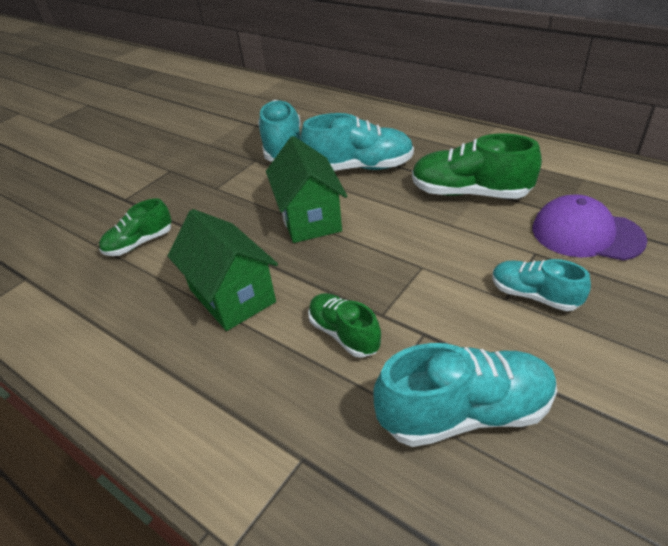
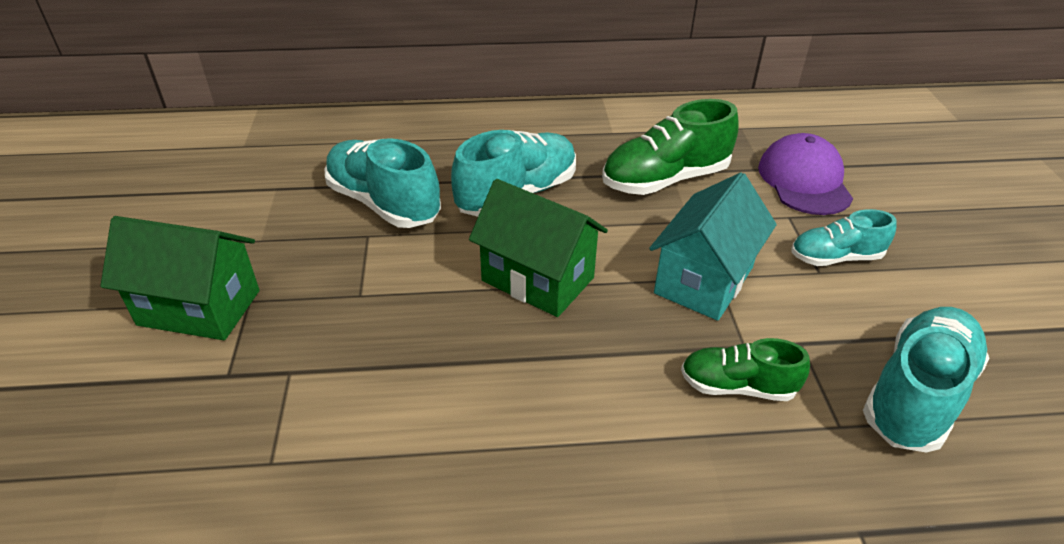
camera: 45 degrees left, 0 degrees up
(139, 243) = (347, 423): green shoe -> none
(232, 296) = (570, 417): green house -> green house (199, 307)
(409, 264) = (704, 280): none -> turquoise house
(586, 234) = (804, 180): purple cap -> purple cap turned 105 degrees clockwise

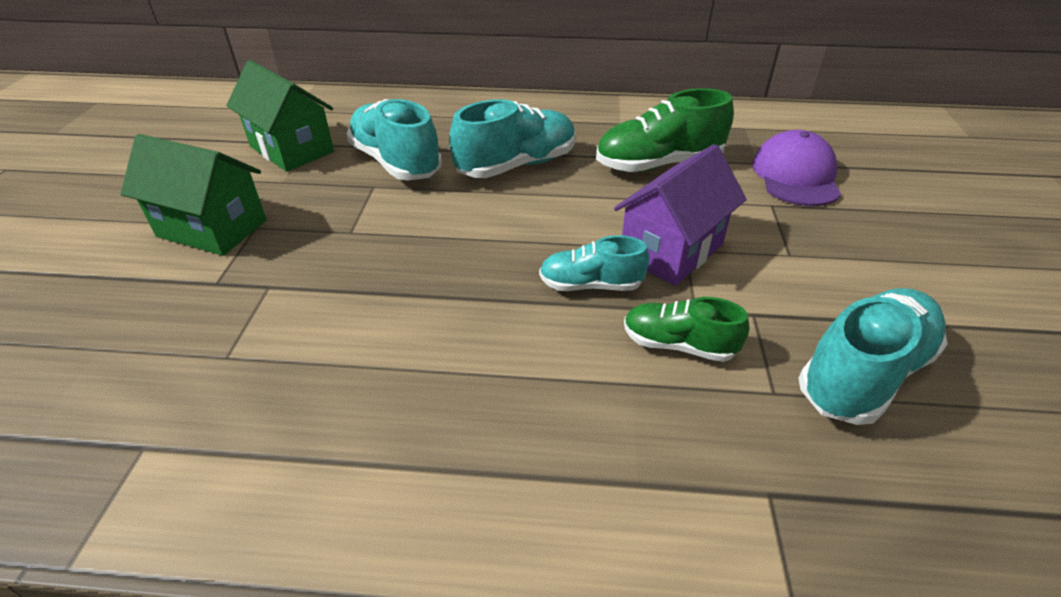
camera: 10 degrees right, 0 degrees up
(537, 279) = (513, 235): green house -> green house (291, 149)
(704, 280) = (671, 251): turquoise house -> purple house
(835, 257) = (809, 243): turquoise shoe -> turquoise shoe (590, 285)

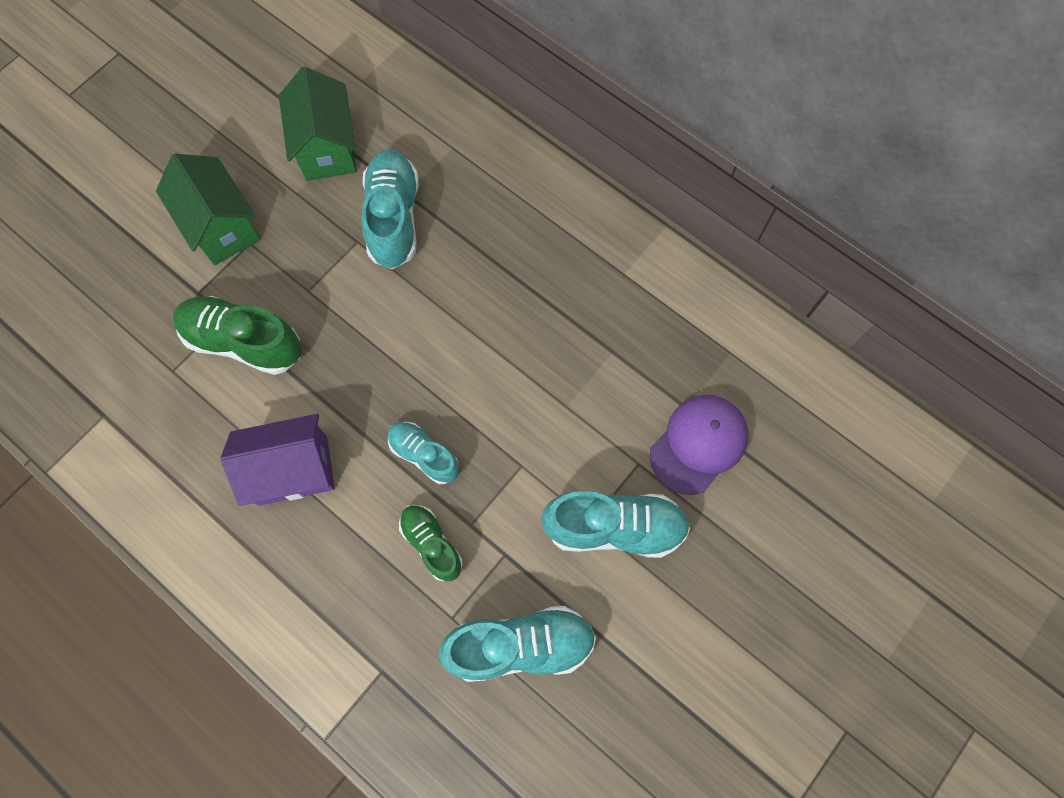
camera: 35 degrees right, 30 degrees up
(517, 165) = (483, 282): turquoise shoe -> turquoise shoe (614, 527)
(658, 164) = (599, 354): green shoe -> green shoe (244, 342)
(671, 251) = (510, 460): purple house -> purple house (293, 470)

